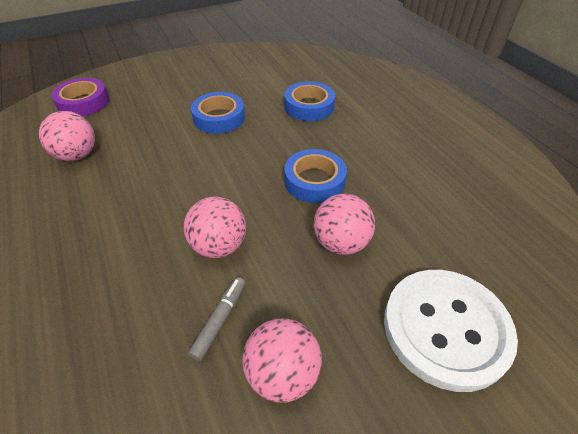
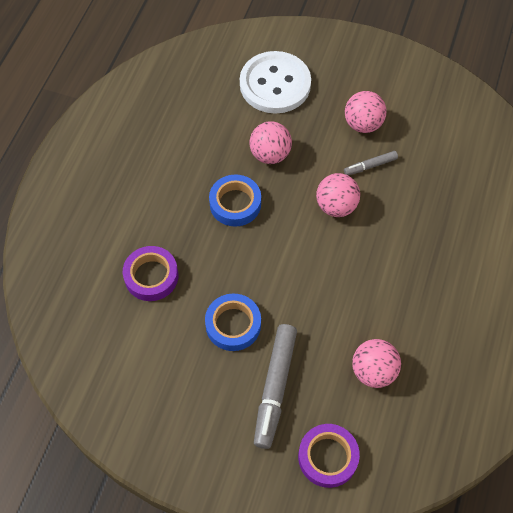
camera: 135 degrees left, 15 degrees up
(153, 109) = (275, 388): none -> grey marker
(309, 106) = (151, 276): blue tape -> purple tape

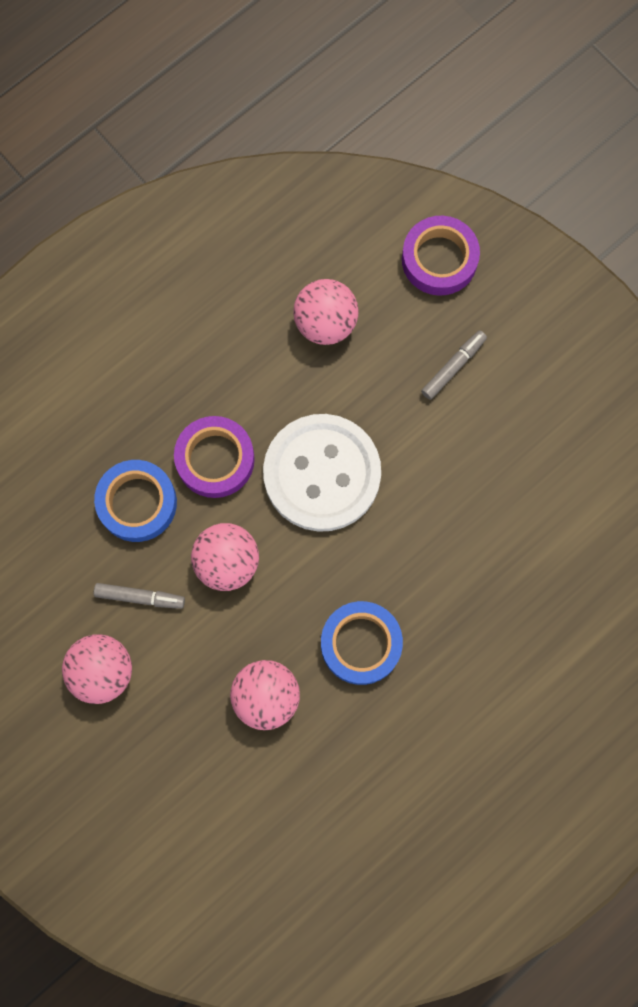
camera: 150 degrees left, 15 degrees up
(151, 276) = (530, 597): purple tape -> purple tape (215, 459)
(233, 325) = (460, 472): blue tape -> blue tape (137, 503)
(275, 84) = (184, 819): white button -> white button (322, 474)
(275, 388) = (453, 367): grey marker -> grey marker, size x0.51

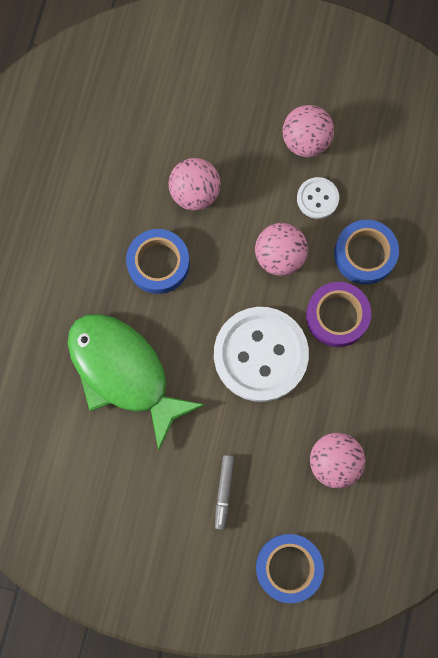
camera: 145 degrees right, 0 degrees up
(140, 597) = (317, 198): grey marker -> white button
(439, 259) = (288, 567): purple tape -> blue tape
(475, 551) = (124, 372): none -> green fish

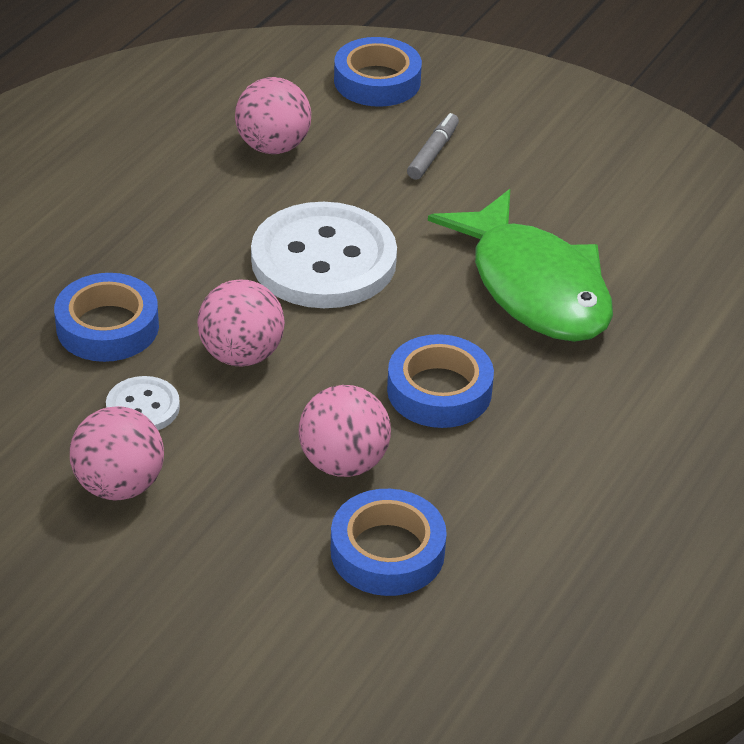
camera: 165 degrees left, 35 degrees down
(154, 140) = (387, 551): none -> blue tape
(337, 316) = (190, 273): purple tape -> none

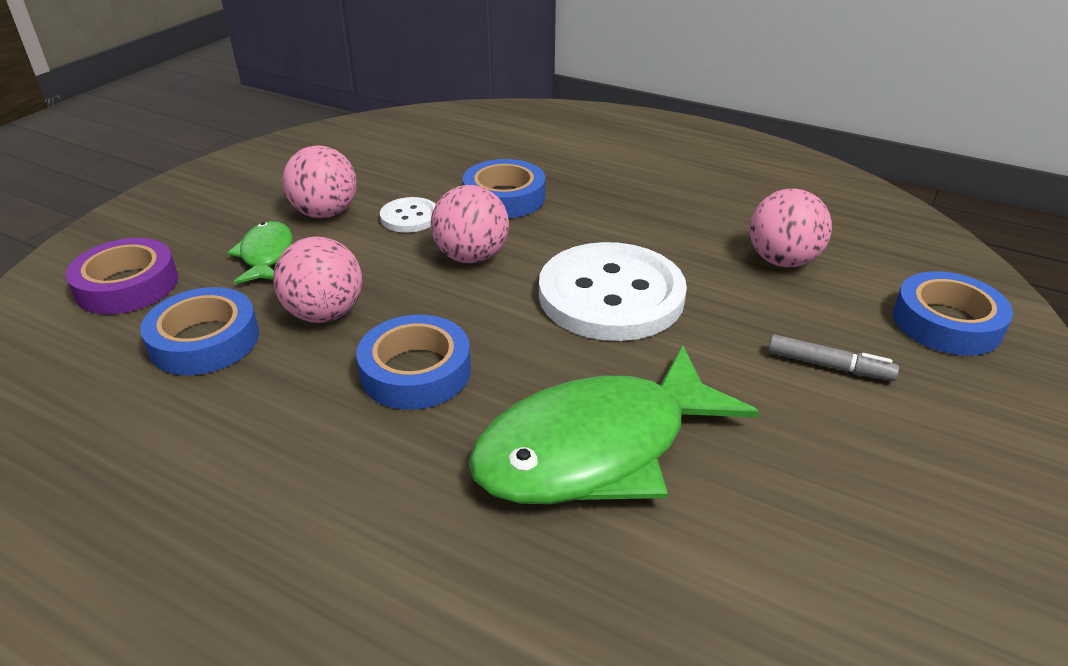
camera: 90 degrees right, 5 degrees down
(218, 528) = (266, 255): none -> green fish
(273, 647) = (127, 285): none -> purple tape

